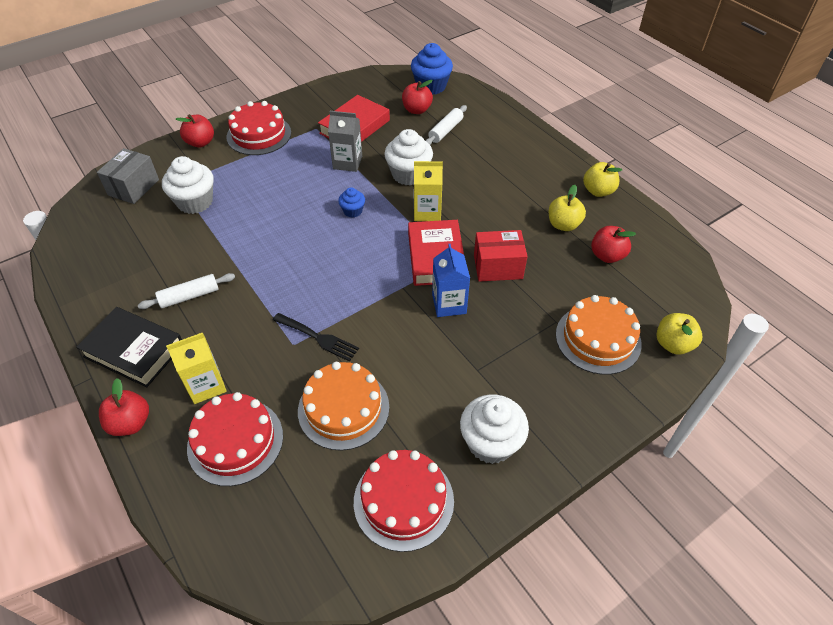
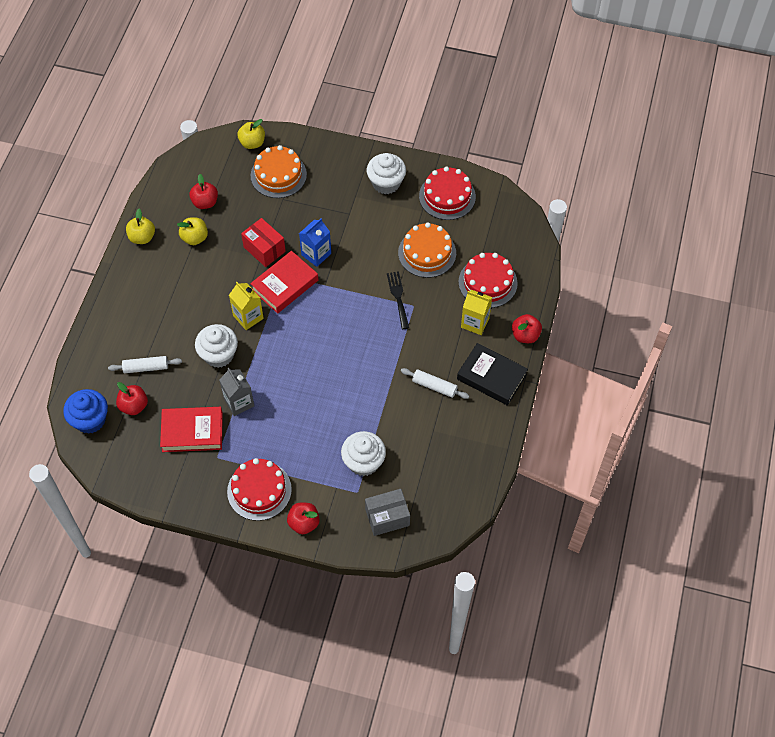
camera: 130 degrees left, 10 degrees up
(134, 350) = (491, 377): black book -> black book turned 45 degrees counterclockwise
(352, 211) = (285, 359): blue cupcake -> none

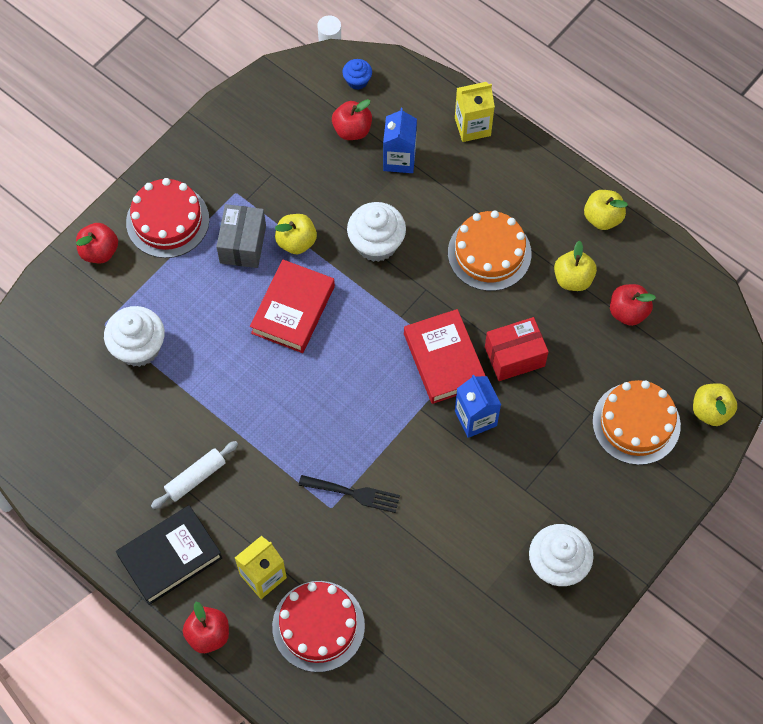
camera: 115 degrees right, 5 degrees up
(90, 420) = (357, 81): blue cupcake -> blue cupcake, size x0.53
(146, 367) = (399, 159): white rolling pin -> blue carton
(192, 431) = (284, 179): red book -> red book (293, 309)
(239, 402) = (296, 242): grey carton -> yellow apple
(248, 317) = (415, 297): yellow carton -> yellow carton (472, 126)
(387, 517) = (53, 343): grey box -> grey box (243, 244)
(427, 253) = (408, 565): orange cake -> orange cake (489, 253)
(447, 196) = (494, 641): red cake -> none

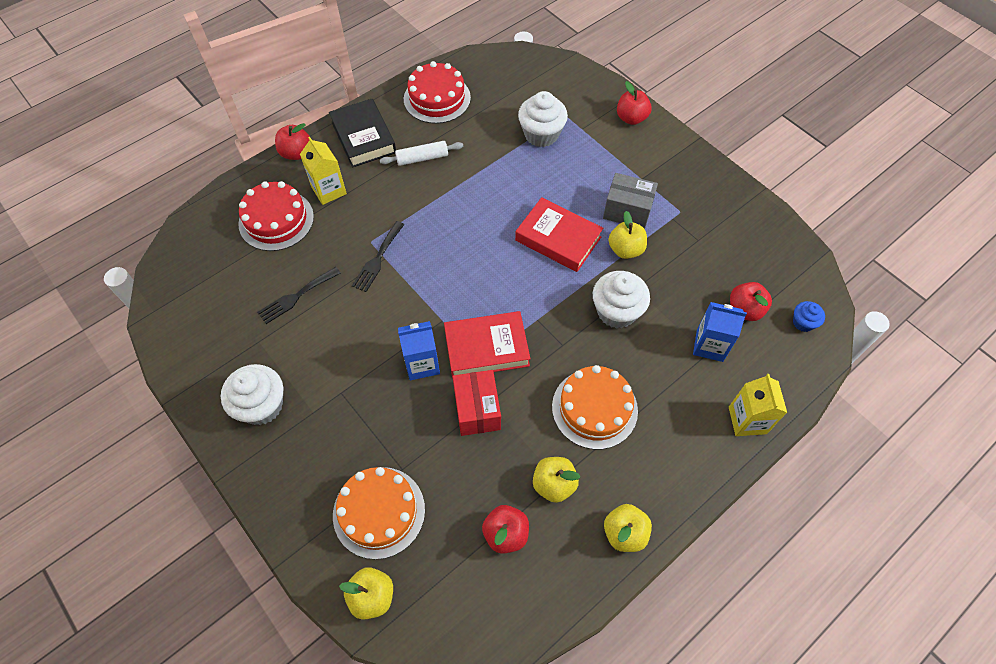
camera: 100 degrees right, 5 degrees down
(167, 221) = (656, 163): red cake -> red cake (437, 98)
(195, 477) = (422, 158): white rolling pin -> white rolling pin turned 75 degrees counterclockwise
(420, 569) = (296, 297): none -> black fork

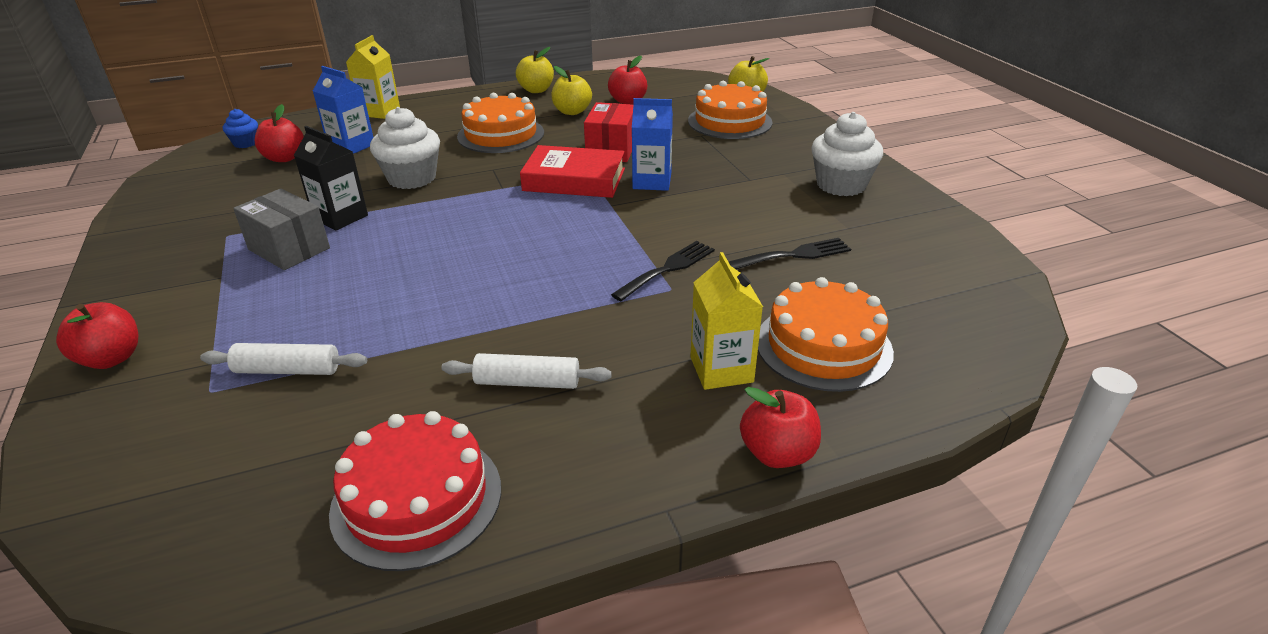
camera: 160 degrees left, 25 degrees down
(276, 220) = (823, 346): red cake -> orange cake
(363, 137) = (623, 451): black book -> none
(541, 134) = (288, 370): white cupcake -> white rolling pin
(558, 239) = (409, 241): red book -> none
(625, 249) = (340, 217): yellow apple -> black carton

